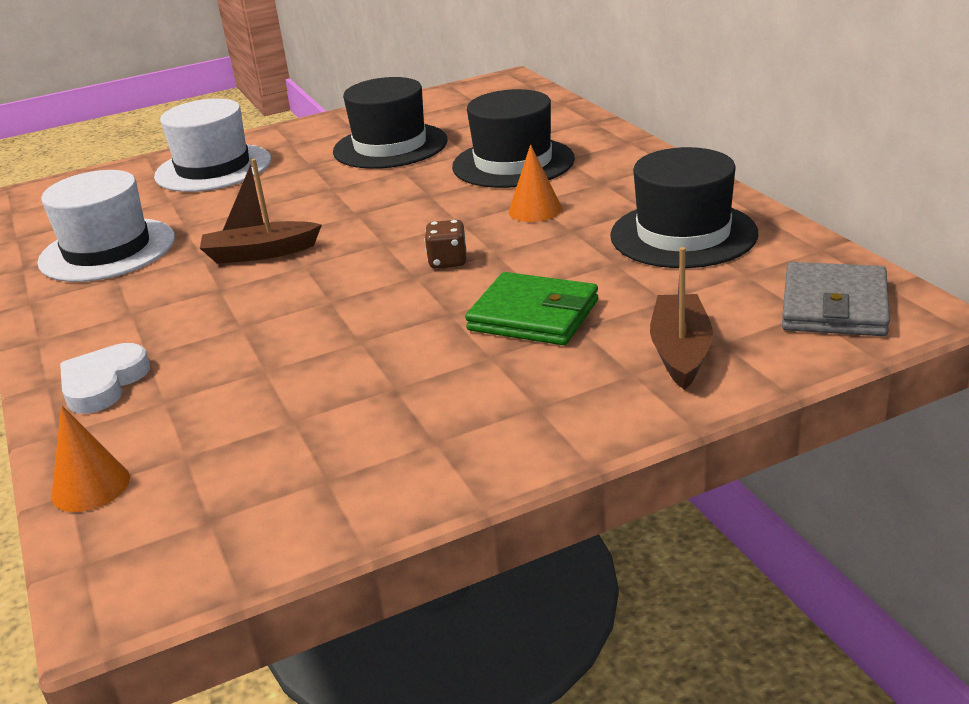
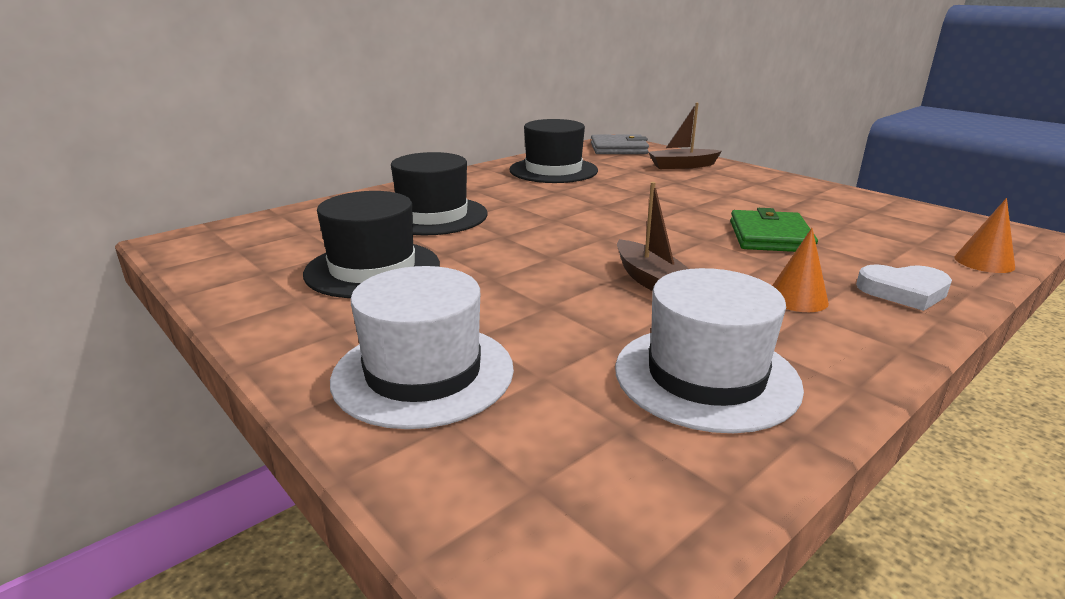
camera: 110 degrees left, 5 degrees down
(448, 261) = (622, 215): brown dice -> none
(533, 315) = (673, 190): green wallet -> green wallet (770, 236)
(535, 210) = (527, 202): orange cone -> orange cone (797, 298)

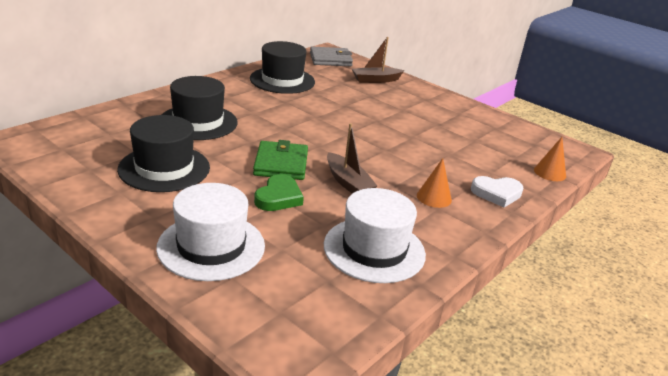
camera: 10 degrees left, 5 degrees up
(541, 302) = (278, 197): none -> green heart
(770, 236) = (426, 148): green wallet -> green wallet (281, 164)

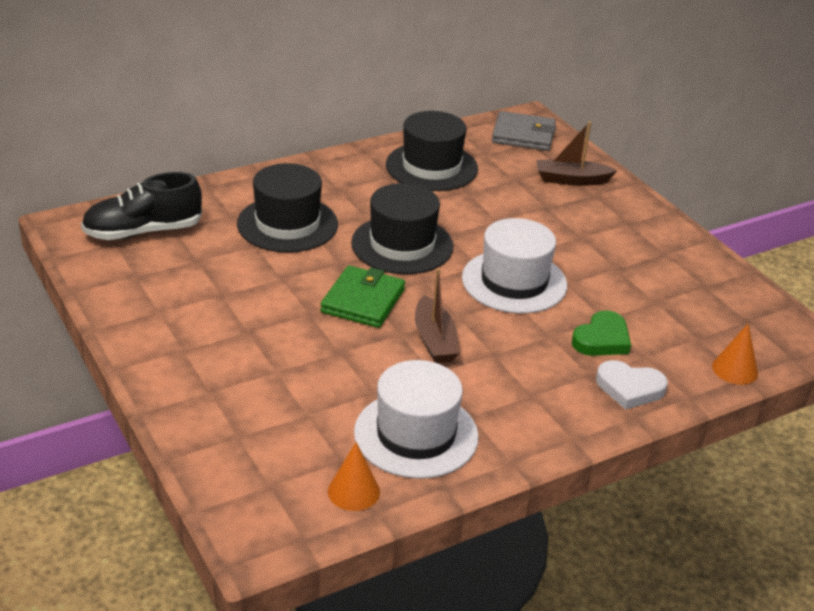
camera: 20 degrees right, 5 degrees up
(83, 138) = (143, 232): none -> black shoe
(164, 168) = (220, 287): black hat -> black hat (402, 245)
(211, 246) = (231, 396): white hat -> white hat (514, 282)
(278, 197) = (337, 347): green heart -> green heart (602, 339)
(434, 197) = (536, 379): orange cone -> orange cone (354, 491)

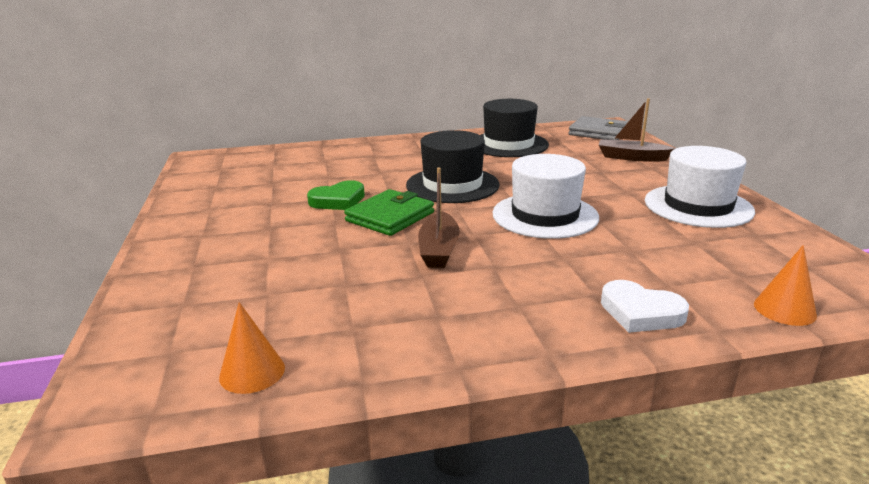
camera: 20 degrees right, 10 degrees down
(143, 232) = (248, 164): black shoe -> none
(287, 224) = (364, 167): black hat -> none
(416, 434) = (364, 326): white hat -> white hat (698, 206)
(602, 339) = (621, 266): green heart -> green heart (338, 200)

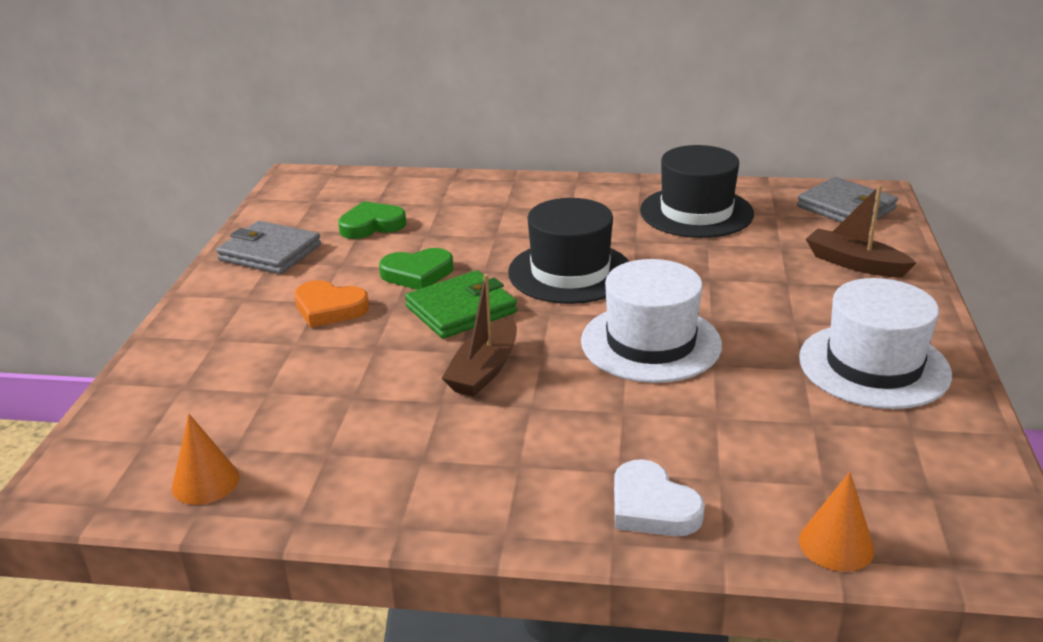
camera: 20 degrees right, 5 degrees up
(205, 204) = (270, 253): none -> grey wallet
(279, 177) = (372, 225): none -> green heart
(282, 231) = (329, 308): none -> orange heart

